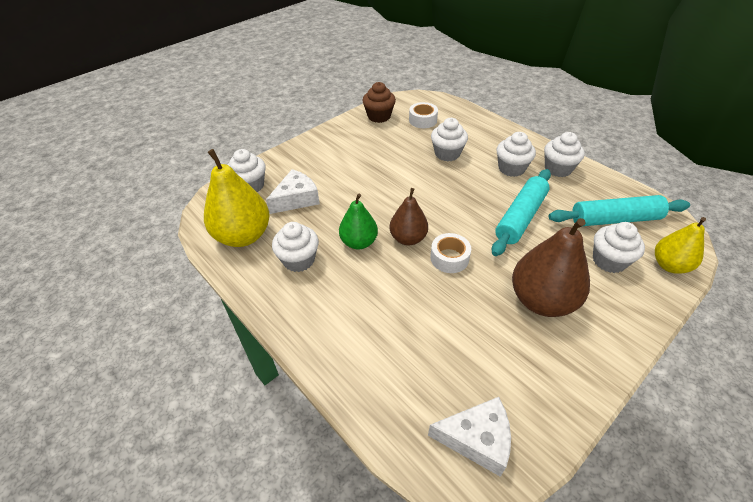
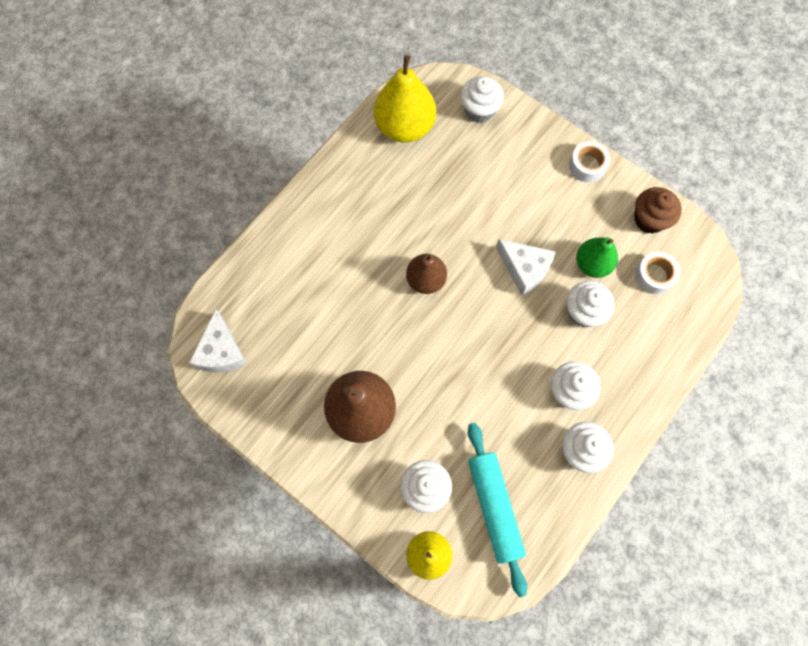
camera: 80 degrees right, 25 degrees up
(296, 199) = (466, 160): white cheese -> white cheese (524, 269)
(299, 260) = (381, 184): white cupcake -> none
(359, 242) = (412, 233): green pear -> green pear (592, 264)
(449, 258) = (404, 322): white tape -> white tape (587, 165)
(520, 217) = (478, 397): turquoise rolling pin -> none

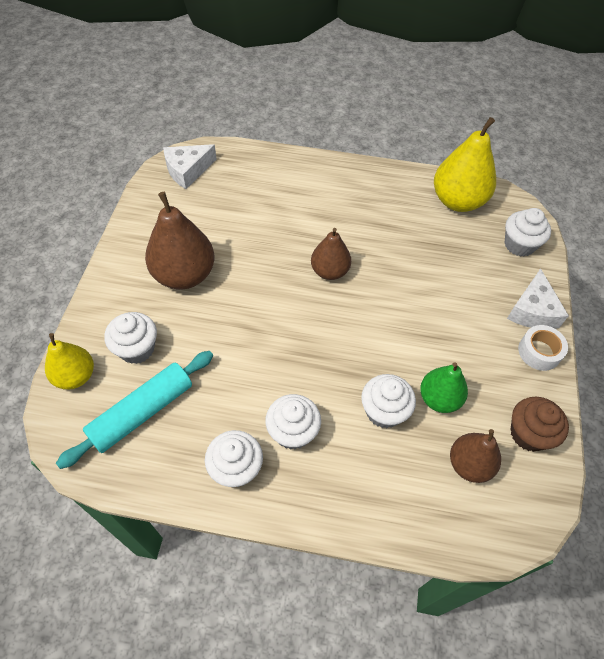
camera: 60 degrees right, 15 degrees down
(524, 269) = (393, 342): white cheese -> white cheese (532, 311)
(654, 276) = (469, 464): white tape -> brown pear

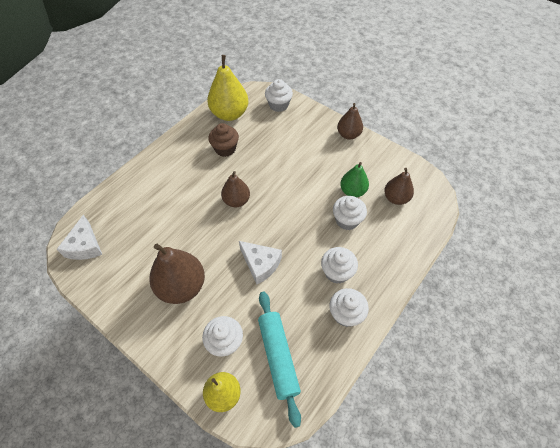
camera: 60 degrees left, 0 degrees up
(528, 434) = (391, 165): brown cupcake -> brown cupcake (225, 149)
(532, 311) = (323, 123): white cheese -> white cheese (260, 264)
(539, 352) = (348, 135): white tape -> brown pear

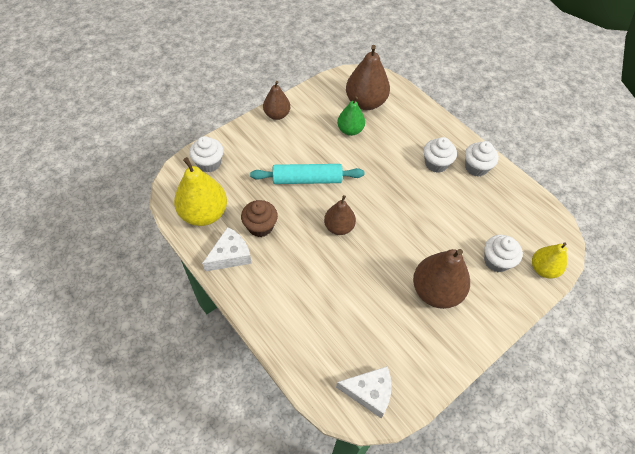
camera: 80 degrees left, 0 degrees up
(260, 264) = (419, 219): white cheese -> white cheese (230, 255)
(278, 357) = (511, 223): turquoise rolling pin -> turquoise rolling pin (307, 180)
(347, 220) = (382, 143): white cupcake -> none
(396, 198) = (365, 102): brown pear -> brown pear, size x1.63

